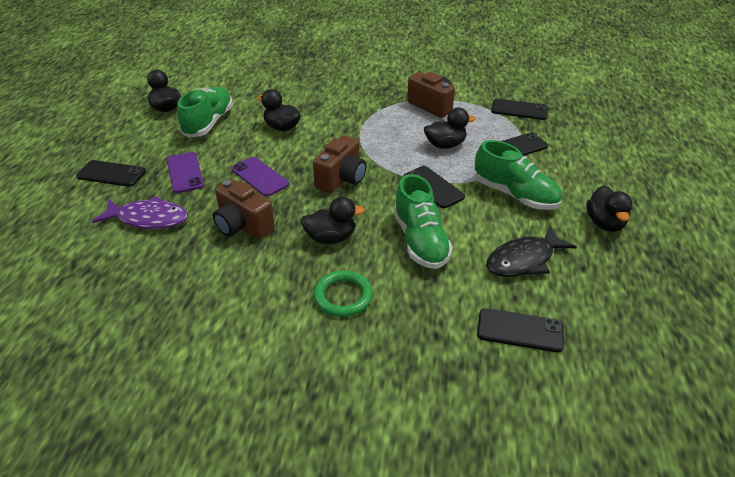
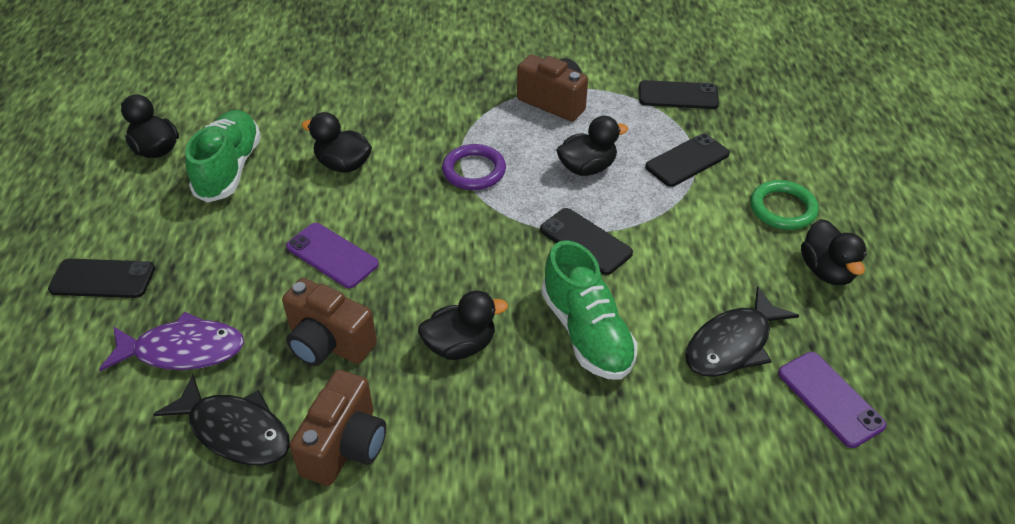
camera: 10 degrees left, 5 degrees up
(167, 268) = (235, 431): none -> black fish
(185, 172) = (217, 262): purple phone -> purple phone (830, 399)
(341, 179) = (453, 245): brown camera -> brown camera (345, 446)
(343, 296) = (500, 439): green ring -> green ring (782, 208)
(367, 139) = (474, 171): none -> purple ring
(515, 195) = (700, 240): green shoe -> none
(520, 330) = (748, 455): black phone -> none

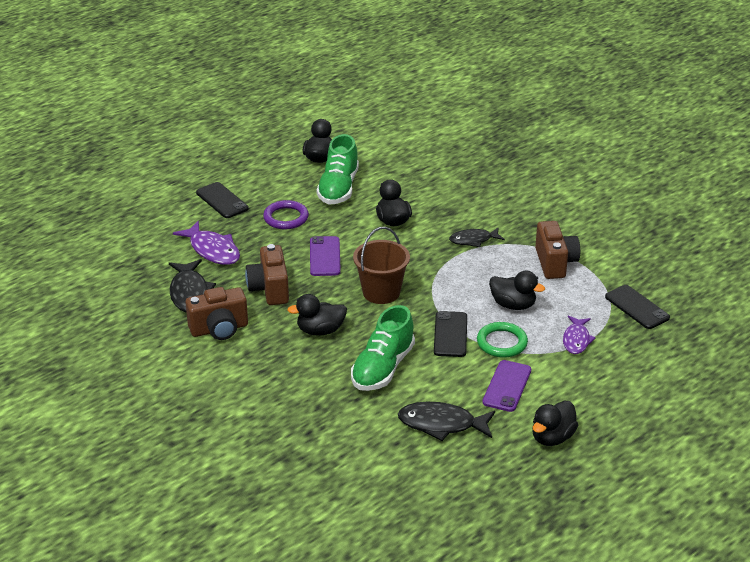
camera: 50 degrees right, 10 degrees down
(229, 169) = (338, 188): green shoe -> green shoe turned 135 degrees clockwise
(451, 130) = (473, 240): none -> black fish
(452, 250) = (381, 292): none -> brown bucket
(460, 345) = (320, 330): black duck -> black duck turned 135 degrees clockwise
(474, 171) = (451, 266): purple ring -> purple ring (286, 218)
(687, 160) = (576, 340): black phone -> purple fish
(782, 208) = (586, 397): green ring -> green ring (502, 343)
(830, 399) = (446, 478): purple phone -> purple phone (507, 386)

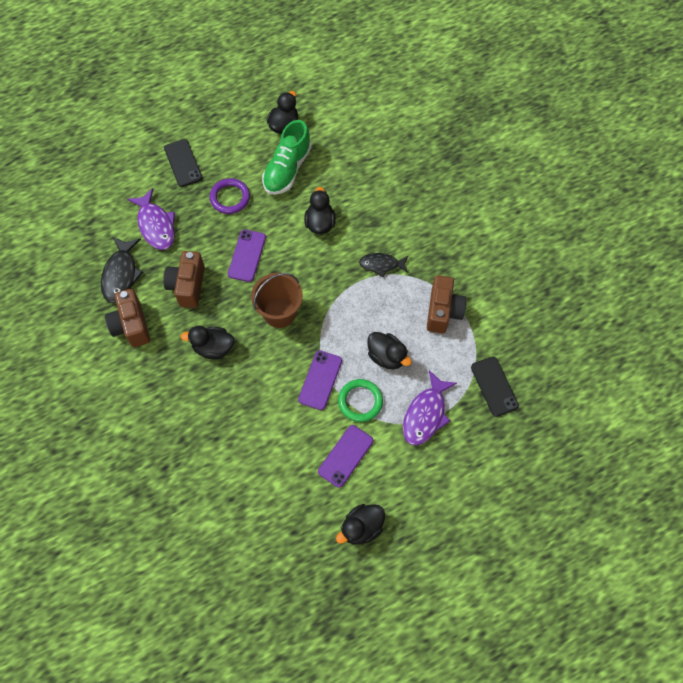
camera: 15 degrees right, 30 degrees up
(219, 329) = (131, 325): brown camera -> brown camera turned 75 degrees clockwise
(382, 368) = (249, 407): green shoe -> none
(442, 424) = (275, 487): black fish -> none
(450, 334) = (320, 380): black phone -> purple phone
(576, 340) = (426, 414): purple fish -> purple fish, size x1.51

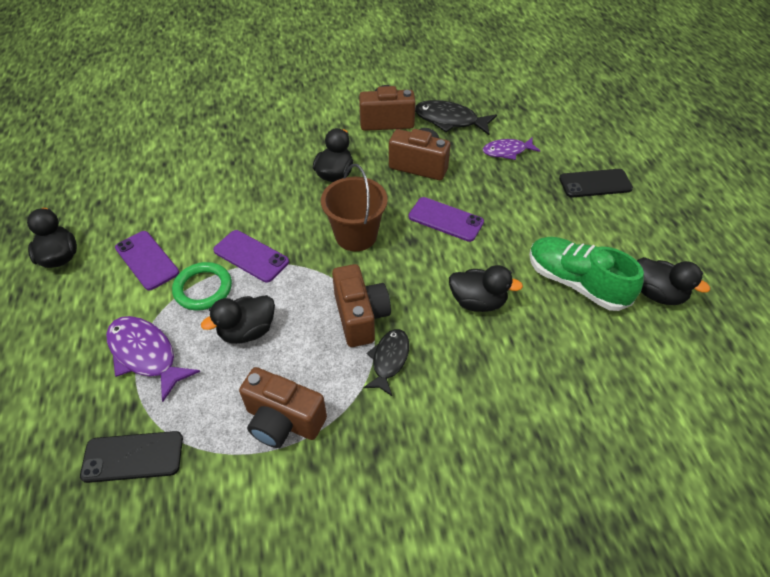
camera: 105 degrees right, 15 degrees down
(156, 225) = (507, 151): purple fish -> purple fish, size x0.66
(230, 198) = (536, 217): purple ring -> none
(353, 290) = (360, 317): none -> brown camera

